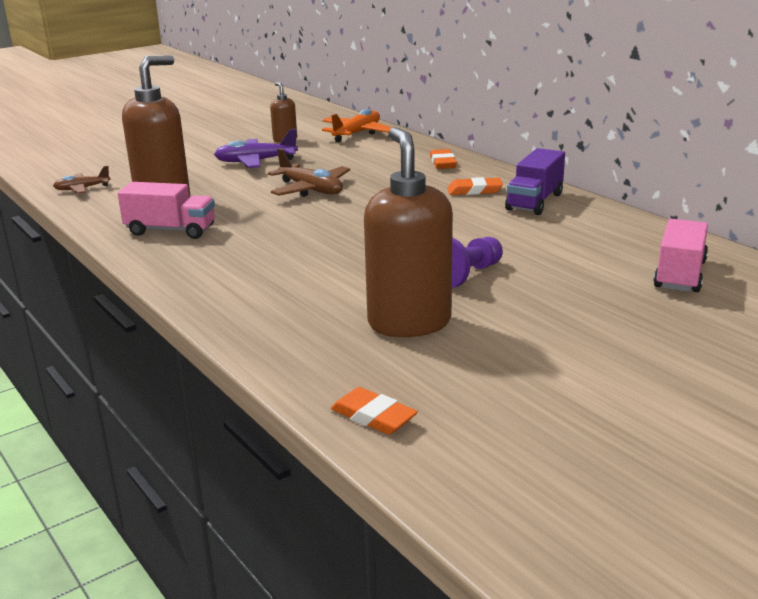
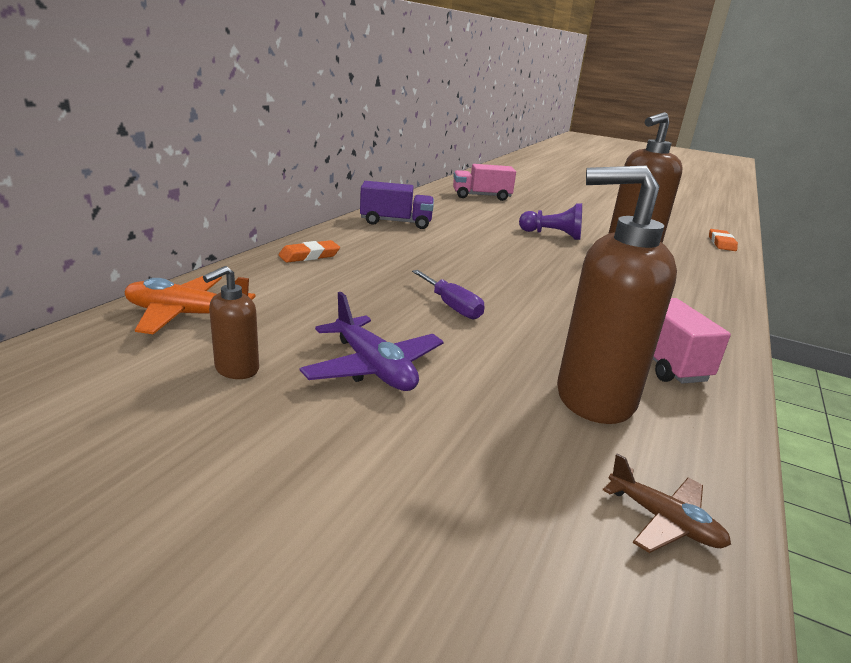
camera: 120 degrees left, 0 degrees up
(311, 190) = (452, 306): brown plane -> purple screwdriver
(474, 190) = (386, 240): orange eraser -> none

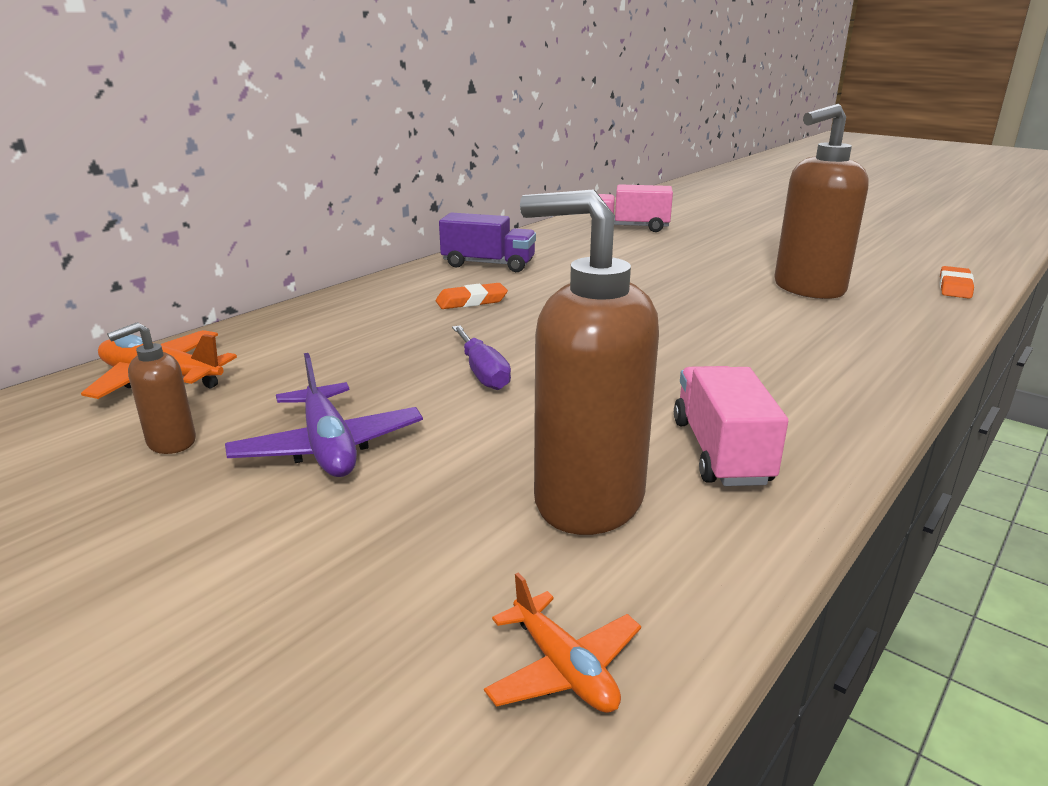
camera: 15 degrees right, 0 degrees up
(309, 255) = (350, 307): orange eraser -> orange eraser (471, 301)
(552, 235) = (694, 278): purple pawn -> none
(664, 521) = (563, 668): brown plane -> orange plane

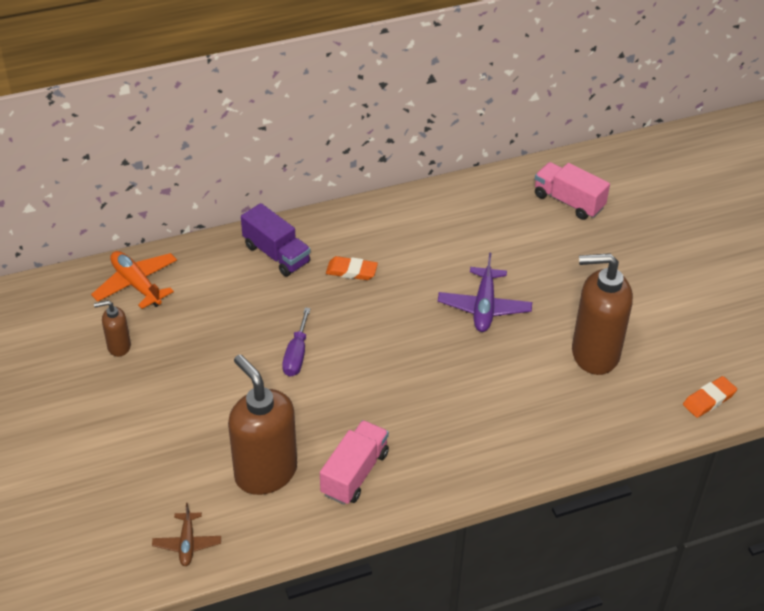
camera: 30 degrees right, 20 degrees up
(328, 447) = (182, 383): purple plane -> purple plane (484, 307)
(488, 264) = (403, 222): purple truck -> purple truck (276, 254)
(563, 668) = (187, 543): orange plane -> brown plane

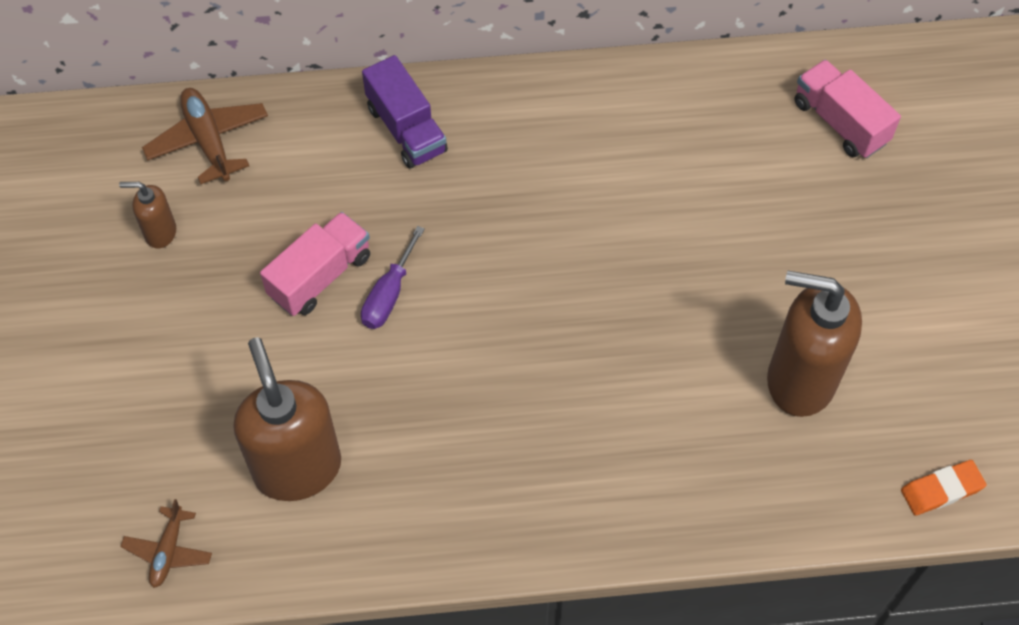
camera: 15 degrees right, 15 degrees up
(136, 284) = (208, 141): orange plane -> brown plane
(351, 271) = (500, 177): orange eraser -> none
(354, 473) = (414, 496): pink truck -> pink truck (320, 276)
(484, 307) = (667, 272): purple plane -> none

